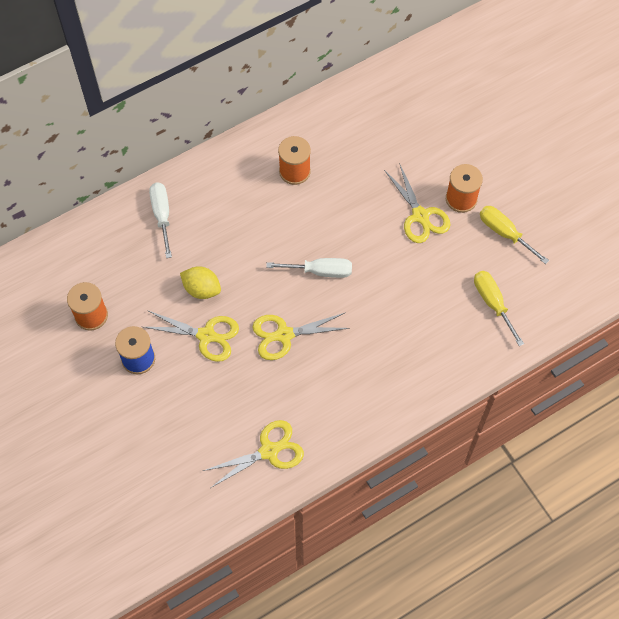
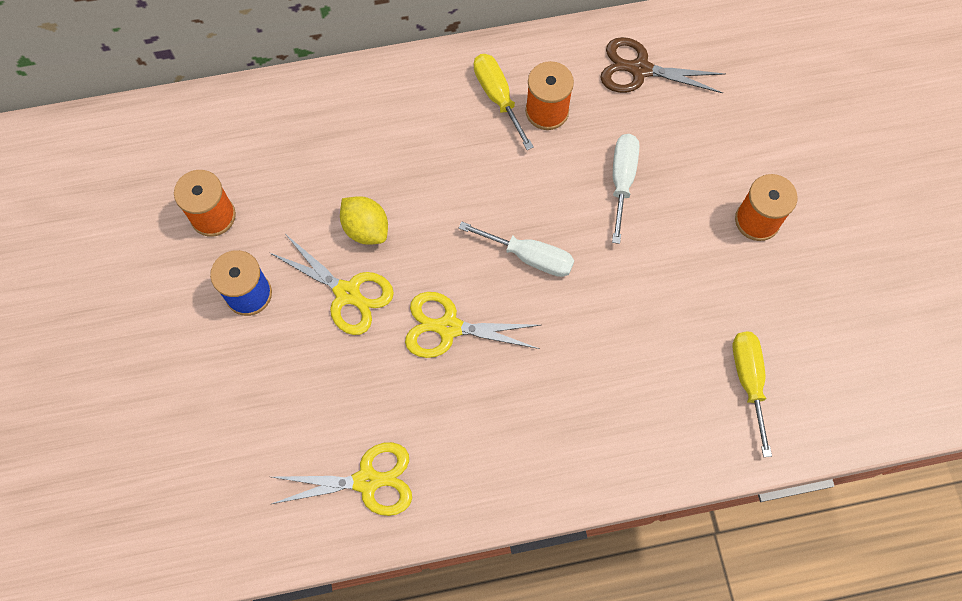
camera: 20 degrees right, 5 degrees up
(162, 215) = (354, 114): white screwdriver -> white screwdriver (622, 180)
(347, 124) = (640, 70): none -> brown scissors
(420, 215) = (692, 225): yellow scissors -> none
(504, 233) = (800, 288): yellow screwdriver -> yellow screwdriver (498, 97)

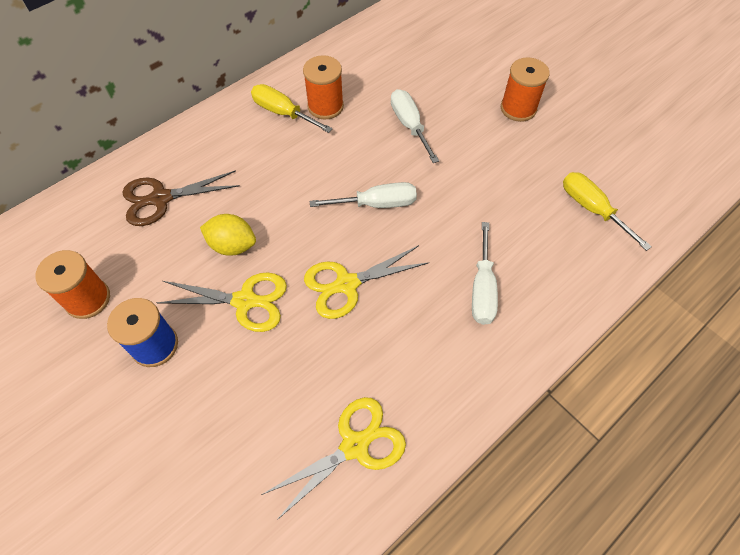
camera: 30 degrees left, 10 degrees down
(574, 403) = (482, 289): none -> white screwdriver
(640, 70) = (374, 56): brown scissors -> brown scissors (161, 199)

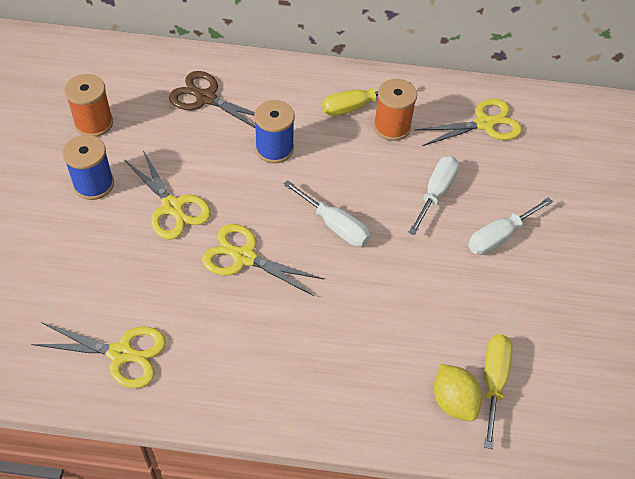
camera: 45 degrees right, 5 degrees down
(232, 245) = (209, 166): yellow lemon -> yellow lemon (453, 401)
(265, 190) = (274, 149): none -> blue spool
(283, 113) = (355, 106): yellow screwdriver -> yellow screwdriver turned 105 degrees counterclockwise
(379, 57) = (484, 124): none -> yellow scissors
(482, 289) = (327, 349): white screwdriver -> white screwdriver (499, 236)
(518, 108) = (544, 256): orange spool -> none

